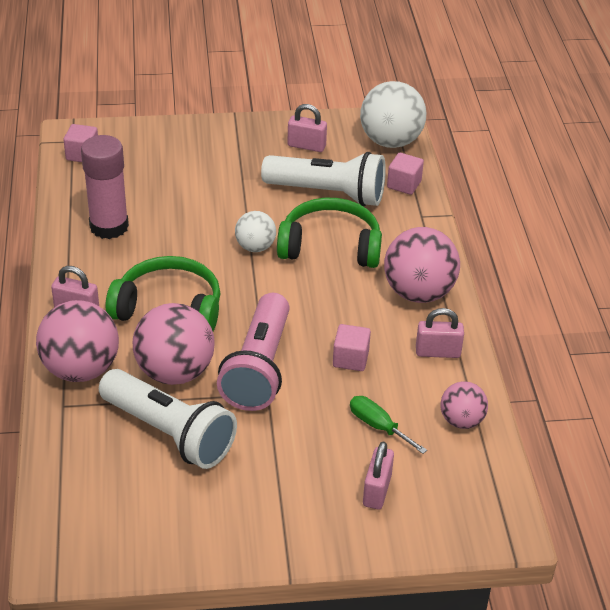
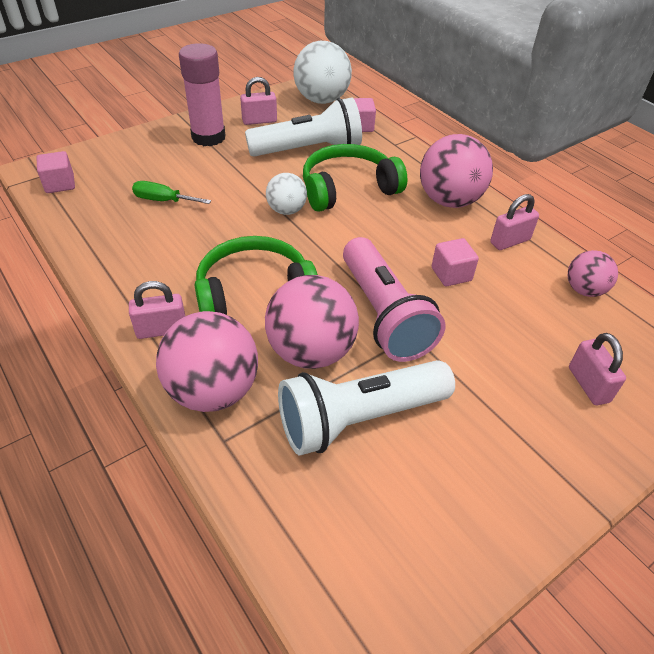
camera: 30 degrees left, 5 degrees up
(109, 226) = (135, 238): pink glue stick -> pink glue stick (208, 137)
(169, 433) = (359, 418): white flashlight -> white flashlight turned 150 degrees clockwise
(378, 426) = (530, 324): green screwdriver -> green screwdriver (163, 200)

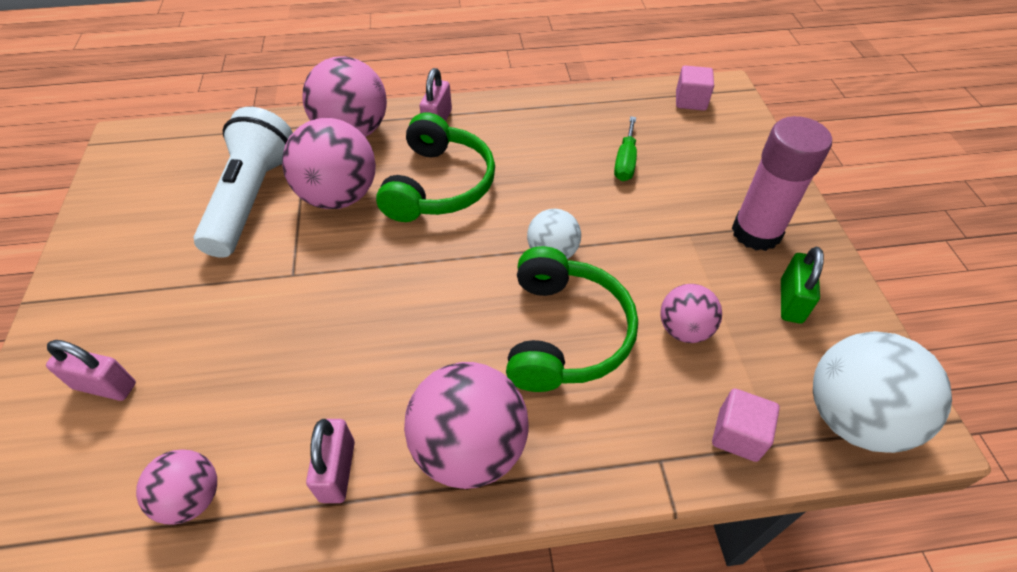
camera: 120 degrees right, 5 degrees up
(163, 200) = (625, 161): green screwdriver -> green screwdriver turned 150 degrees clockwise
(259, 121) = (791, 301): pink padlock -> green padlock
(309, 150) = (684, 329): white flashlight -> pink ball
(384, 315) = (335, 265): pink flashlight -> none
(451, 274) = (338, 358): pink cube -> none

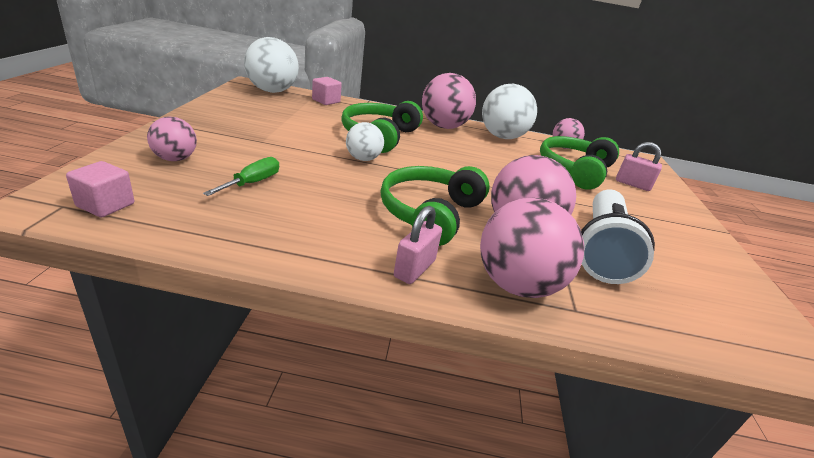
camera: 170 degrees left, 20 degrees down
(209, 385) = (574, 170): none -> green headphones
(337, 471) = (502, 137): pink padlock -> white ball
(684, 329) = (315, 121): pink ball -> pink ball (175, 159)
(756, 232) = (216, 130): pink glue stick -> none
(791, 301) = (244, 111): green padlock -> none

